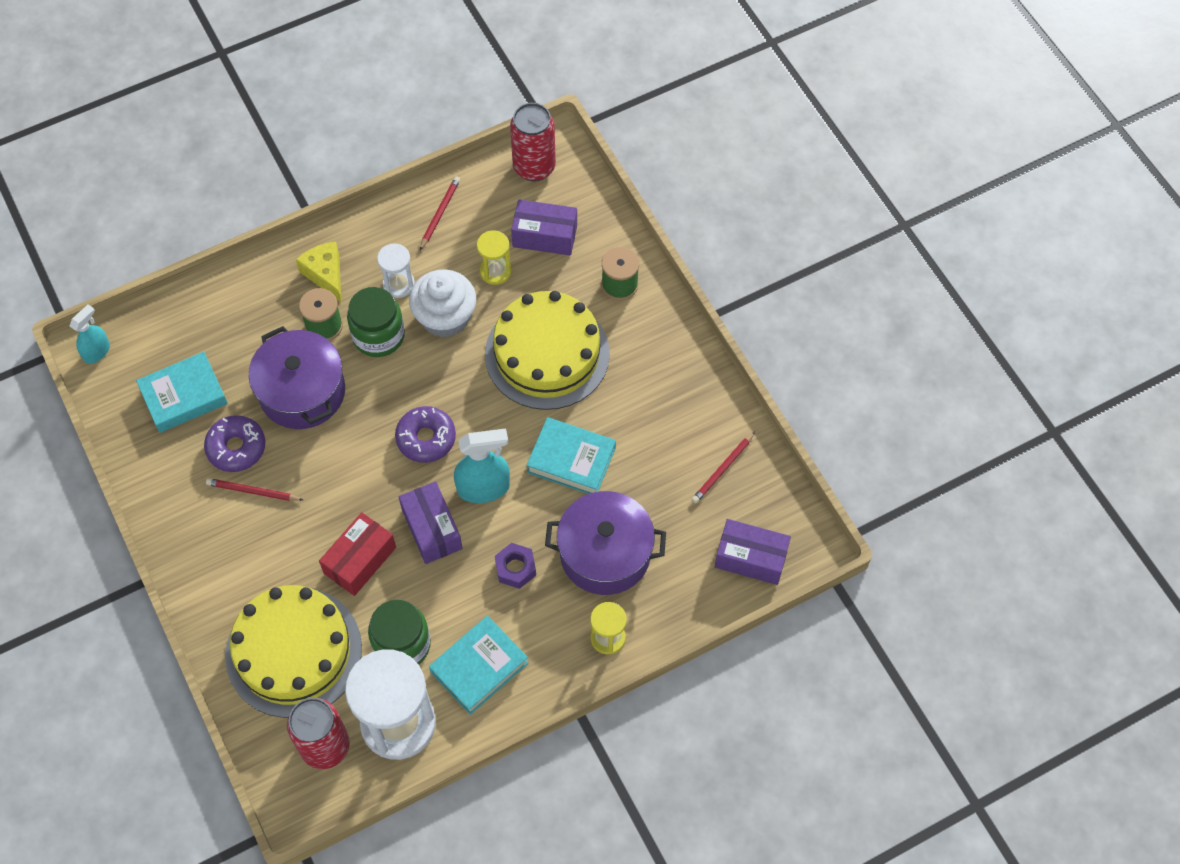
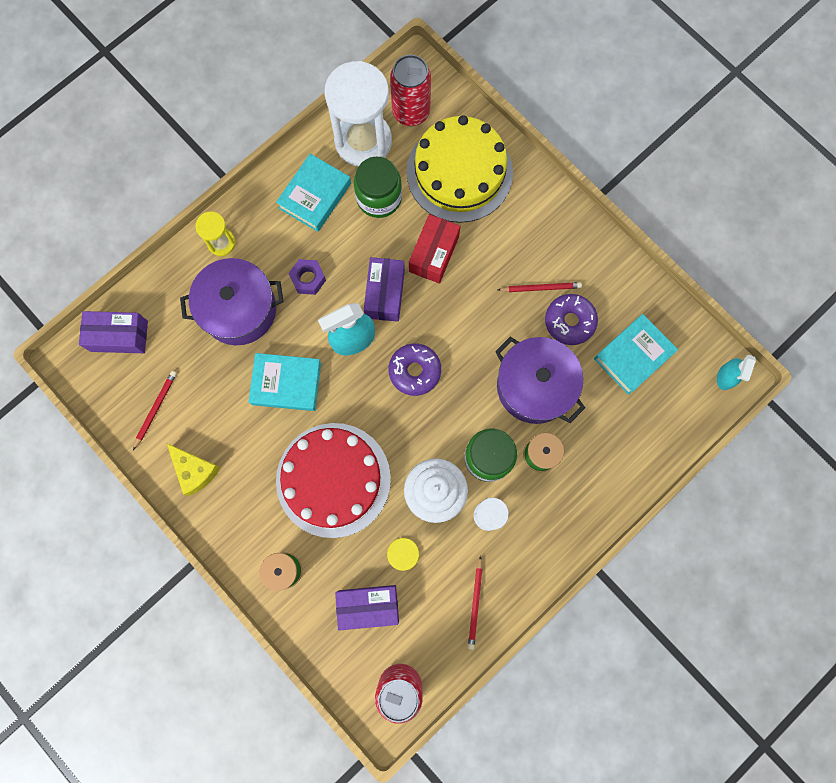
camera: 165 degrees right, 15 degrees up
(325, 274) = (558, 508): yellow cheese -> yellow cheese (195, 470)
(432, 529) = (385, 294): purple box -> purple box turned 45 degrees clockwise
(547, 354) = (333, 479): yellow cake -> red cake

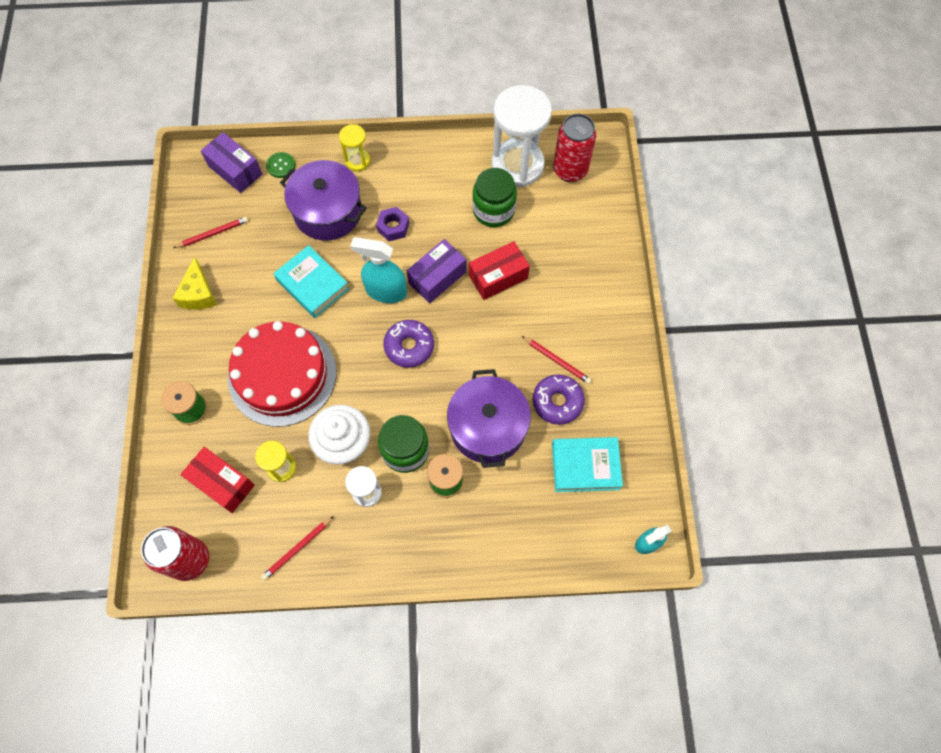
camera: 40 degrees right, 10 degrees down
(157, 300) = (281, 166): none -> green button
(315, 196) = (449, 176): turquoise book -> none
(368, 605) = (222, 483): purple box -> red box
(459, 172) = (569, 235): yellow cake -> none

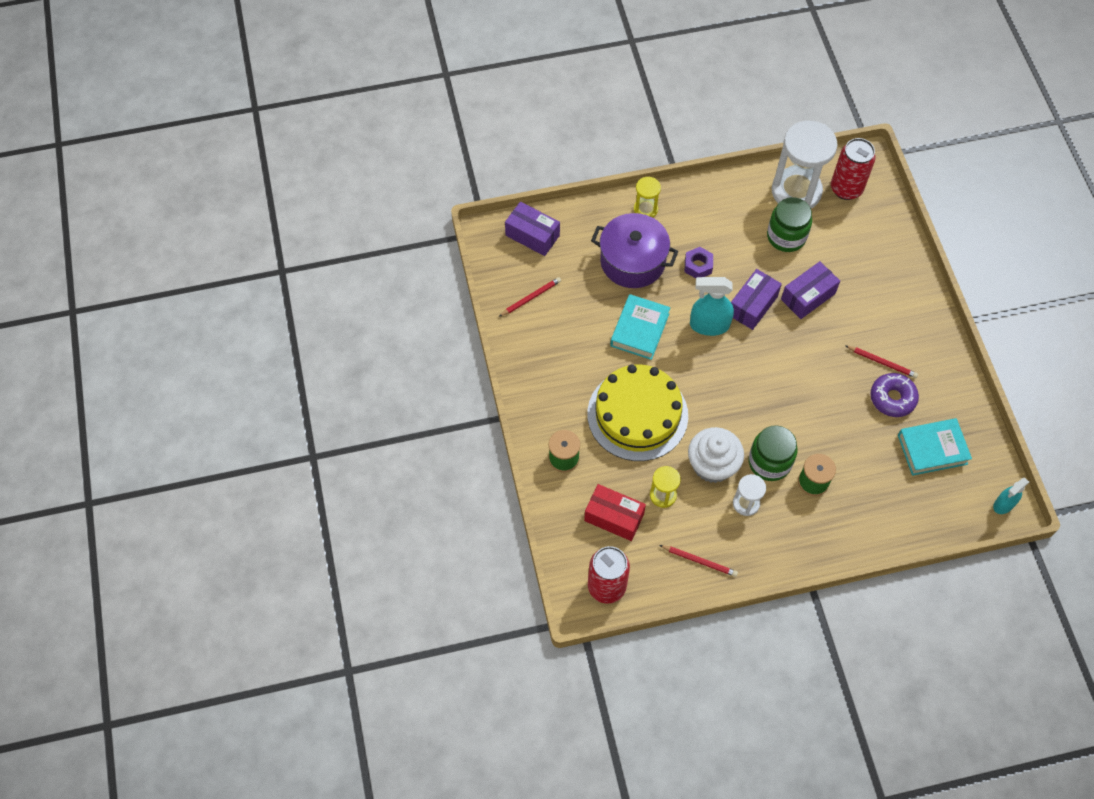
camera: 10 degrees left, 5 degrees down
(198, 294) = (536, 354): yellow cheese -> none
(281, 166) = (574, 225): green button -> none
(282, 375) = (637, 414): red cake -> yellow cake
(297, 548) = (699, 561): red pencil -> red pencil turned 105 degrees counterclockwise
(312, 285) = (639, 330): turquoise book -> turquoise book turned 75 degrees clockwise
(409, 346) = (745, 371): purple donut -> none
(488, 427) = (837, 430): purple pot -> none
(498, 277) = (808, 296): red box -> purple box

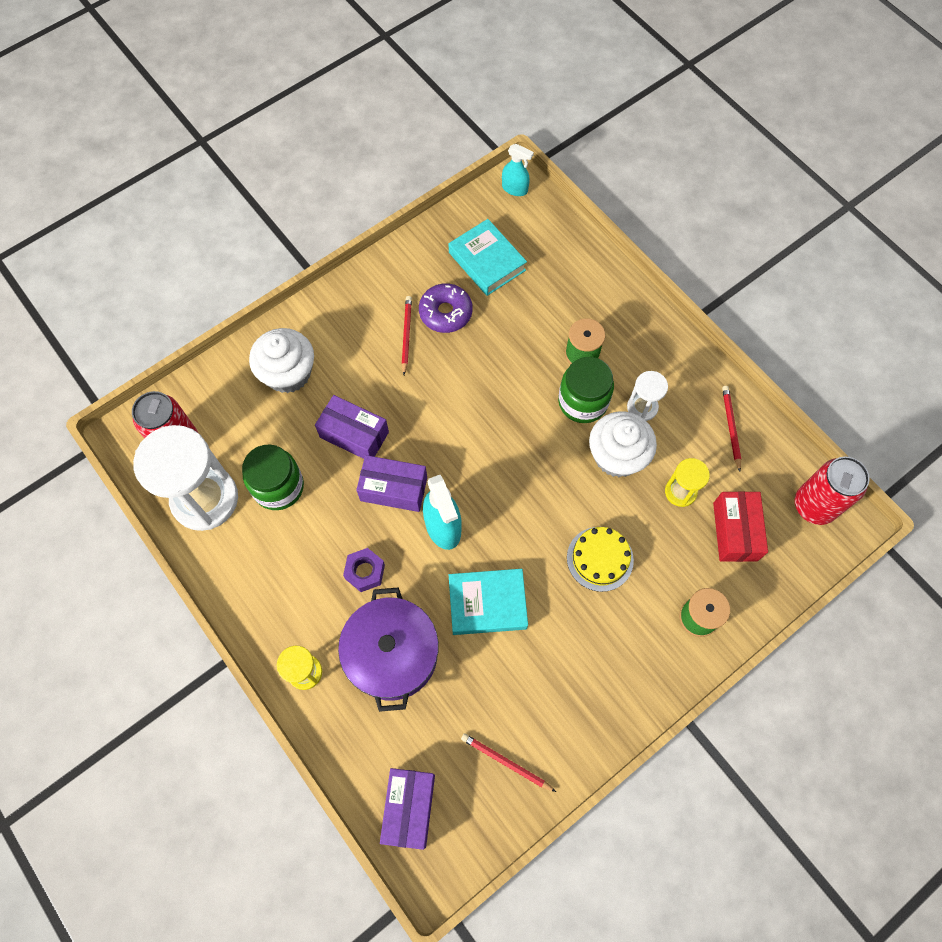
camera: 115 degrees left, 5 degrees up
(637, 414) = (600, 559): yellow cake -> yellow cake, size x0.53
(879, 272) = (288, 373): none -> white cupcake

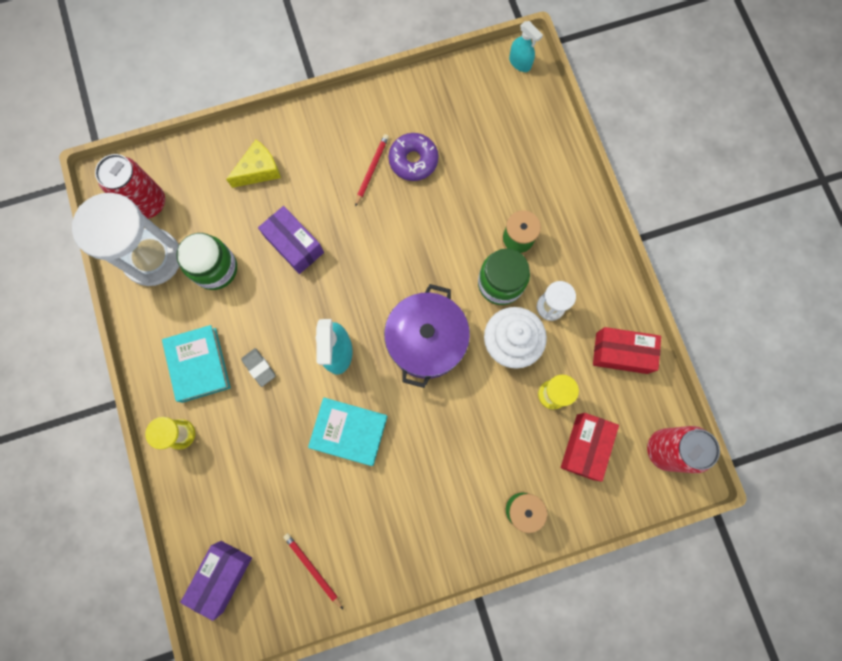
camera: 20 degrees right, 10 degrees up
(288, 373) = (259, 170): white cupcake -> yellow cheese
(365, 572) = (259, 367): purple nut -> grey eraser
(392, 654) = (255, 445): purple pot -> purple pot (426, 341)
(393, 489) = (309, 304): purple box -> none
(487, 261) = (468, 124): turquoise book -> turquoise book (199, 365)
(600, 559) = (458, 428): yellow cake -> none
(731, 427) = (621, 353): red pencil -> red box

